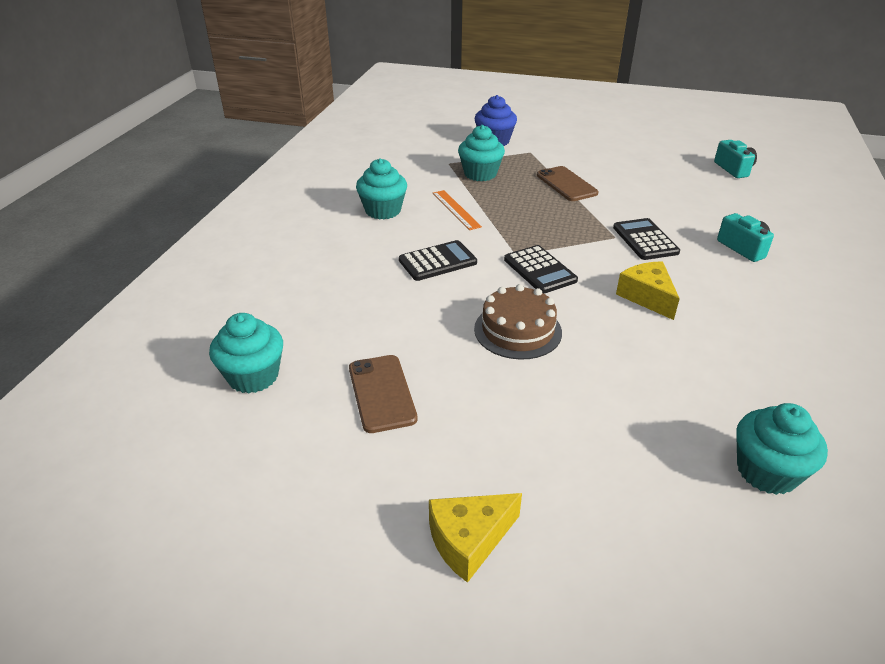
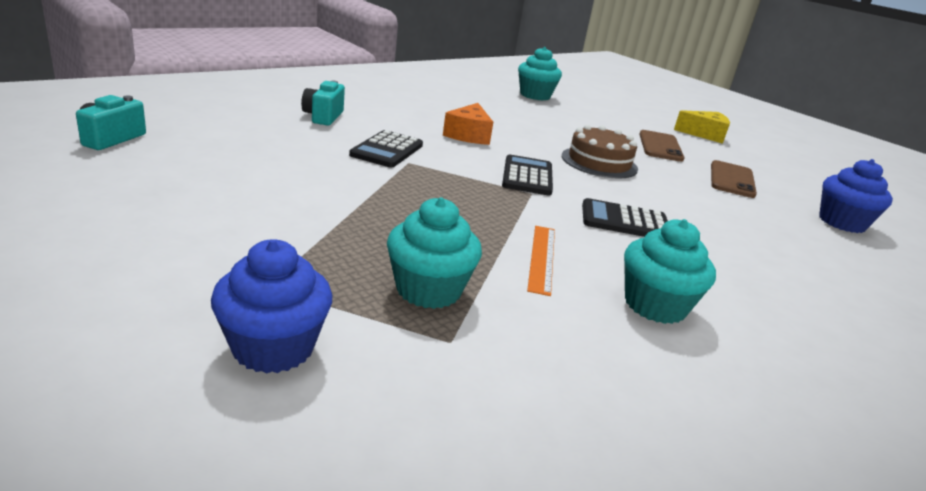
camera: 150 degrees left, 10 degrees down
(253, 376) = (842, 222): turquoise cupcake -> blue cupcake
(566, 184) = (338, 217): brown phone -> brown phone (660, 146)
(647, 297) = (468, 135): yellow cheese -> orange cheese

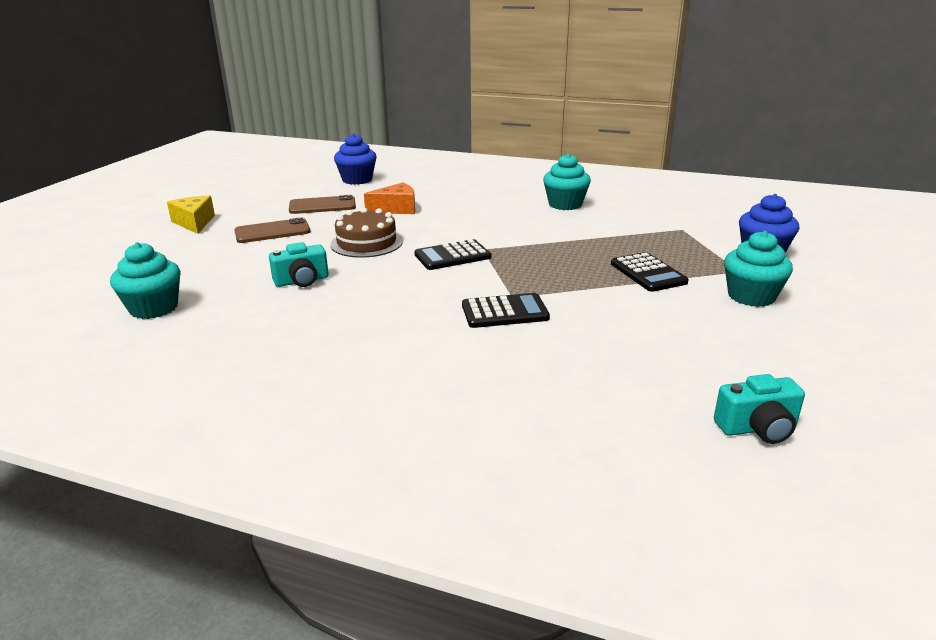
camera: 115 degrees left, 0 degrees up
(323, 117) = (478, 373): turquoise camera -> turquoise camera (302, 281)
(428, 290) = (658, 242): turquoise cupcake -> turquoise cupcake (751, 296)
(468, 135) = (392, 297): orange cheese -> orange cheese (396, 209)
(541, 258) = (571, 229): orange ruler -> none
(624, 221) = (474, 221): black calculator -> black calculator (648, 273)

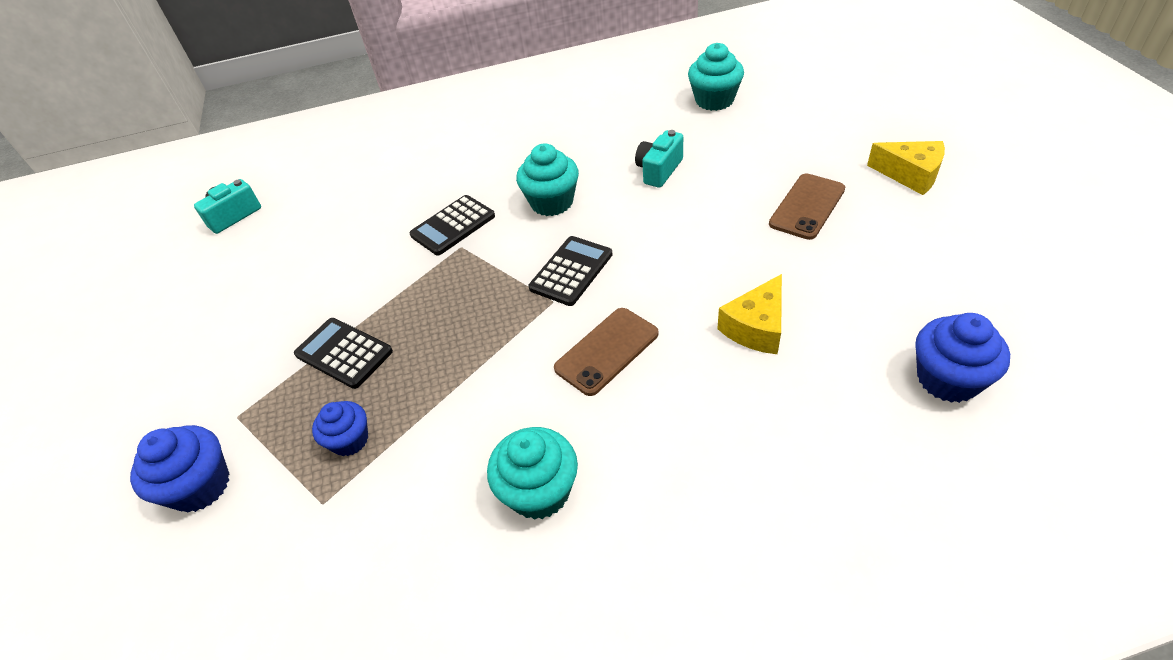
camera: 150 degrees right, 20 degrees up
(322, 206) = (854, 279): brown phone -> brown phone (606, 351)
(366, 243) = (685, 243): brown cake -> none
(396, 209) = (756, 327): orange cheese -> yellow cheese
(658, 241) = (350, 440): none -> blue cupcake
(751, 296) = (225, 366): turquoise cupcake -> turquoise cupcake (552, 202)

